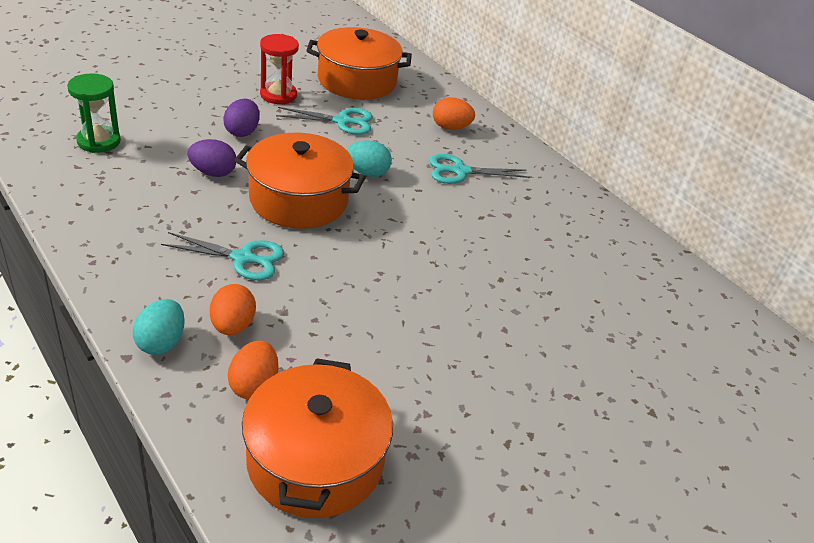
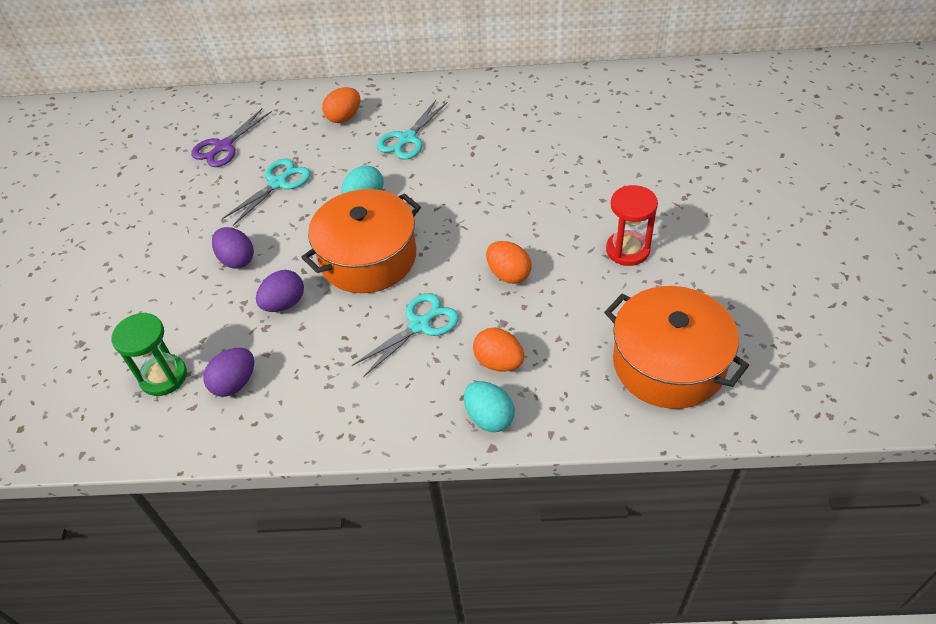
camera: 45 degrees left, 10 degrees up
(113, 178) = (235, 383): none -> purple egg
(254, 385) = (574, 372): orange egg -> orange egg (508, 274)
(278, 95) = (199, 211): red hourglass -> red hourglass (627, 250)
(357, 80) = (223, 147): orange pot -> purple scissors

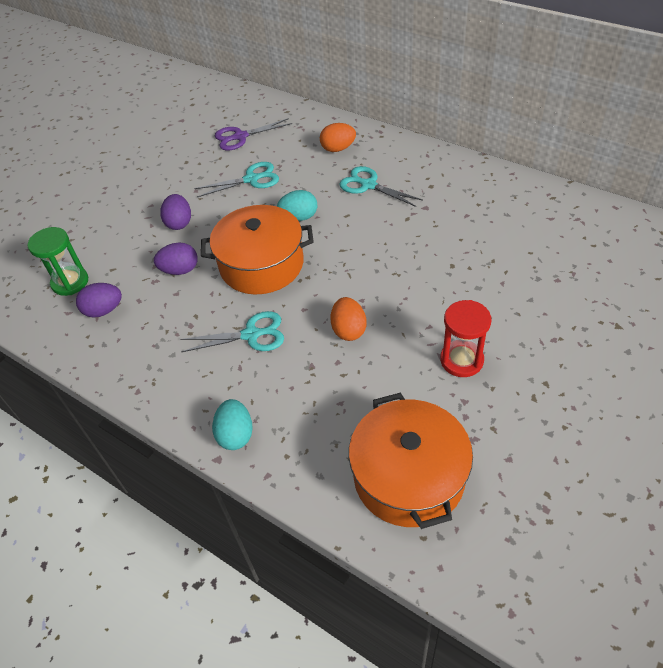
camera: 35 degrees right, 0 degrees up
(407, 139) = (368, 185): turquoise scissors -> turquoise scissors turned 60 degrees clockwise
(499, 362) = (280, 396): orange egg -> none

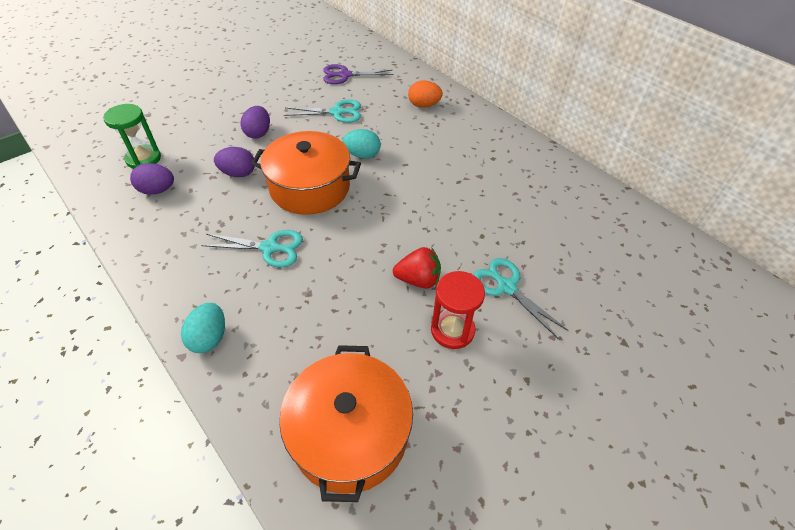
camera: 10 degrees right, 0 degrees up
(348, 330) = (359, 269): orange egg -> none
(368, 185) = (436, 143): turquoise scissors -> turquoise scissors (506, 287)
(410, 324) = (418, 280): none -> red strawberry

